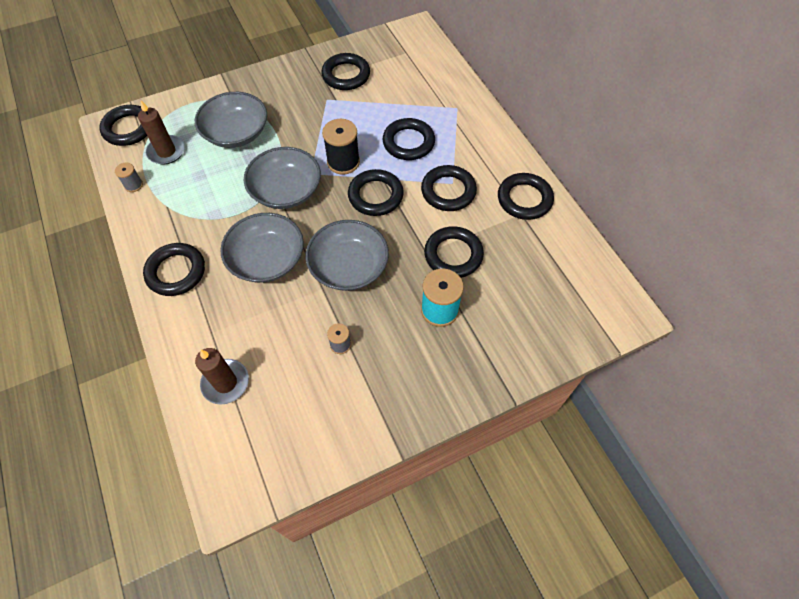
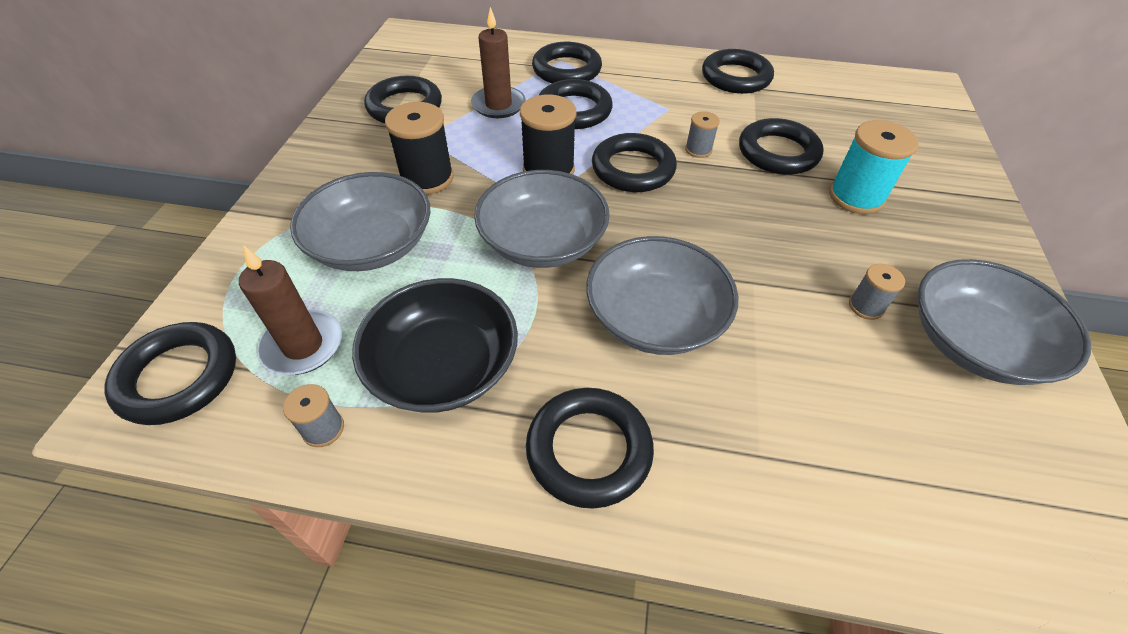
camera: 55 degrees left, 10 degrees down
(186, 201) = (443, 366): none -> black bowl
(225, 383) = (878, 480): brown candle -> brown candle (498, 105)
(296, 121) = (427, 178): none -> black spool
(349, 266) = (733, 241): grey bowl -> grey bowl (974, 343)
(420, 216) = (698, 150): none -> grey spool
(448, 191) = (678, 116): black ring -> black ring (566, 70)

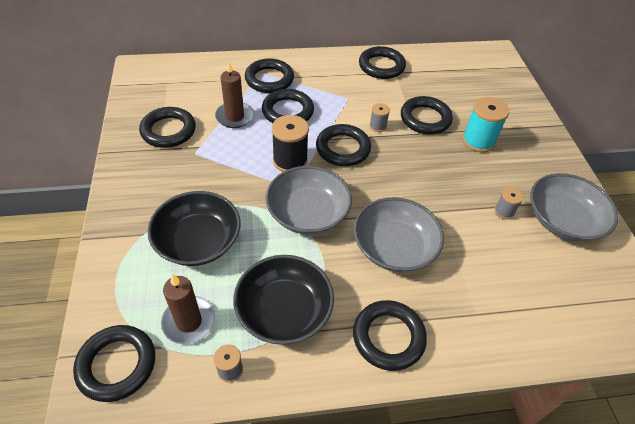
camera: 20 degrees left, 0 degrees up
(371, 244) = (198, 241): grey bowl -> black bowl
(427, 178) = (212, 184): black spool -> none

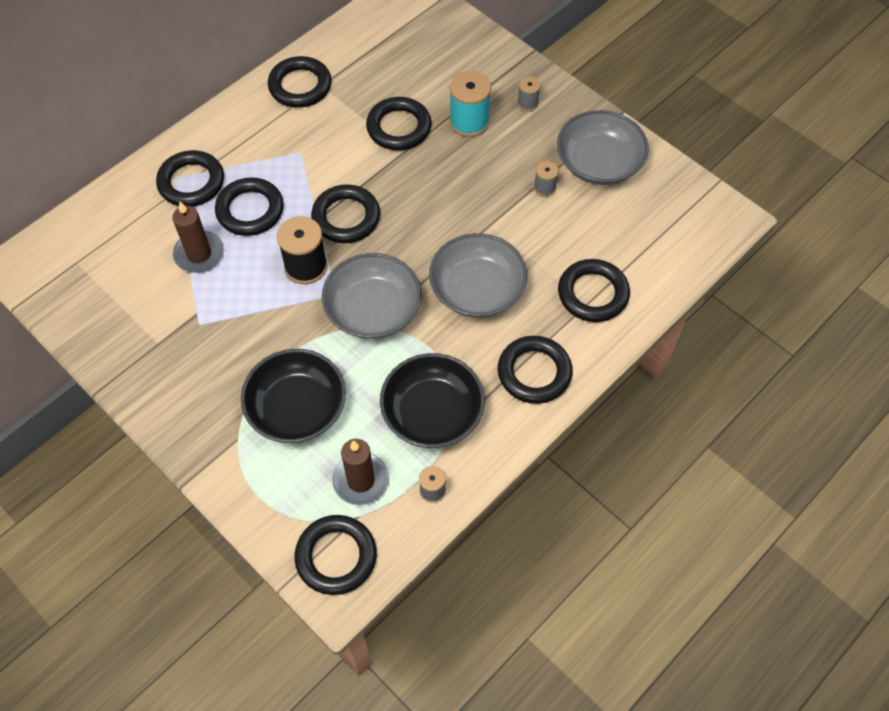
camera: 35 degrees left, 10 degrees up
(168, 131) = (144, 318): black ring -> black ring (592, 294)
(377, 126) = (359, 168): grey spool -> grey spool (527, 103)

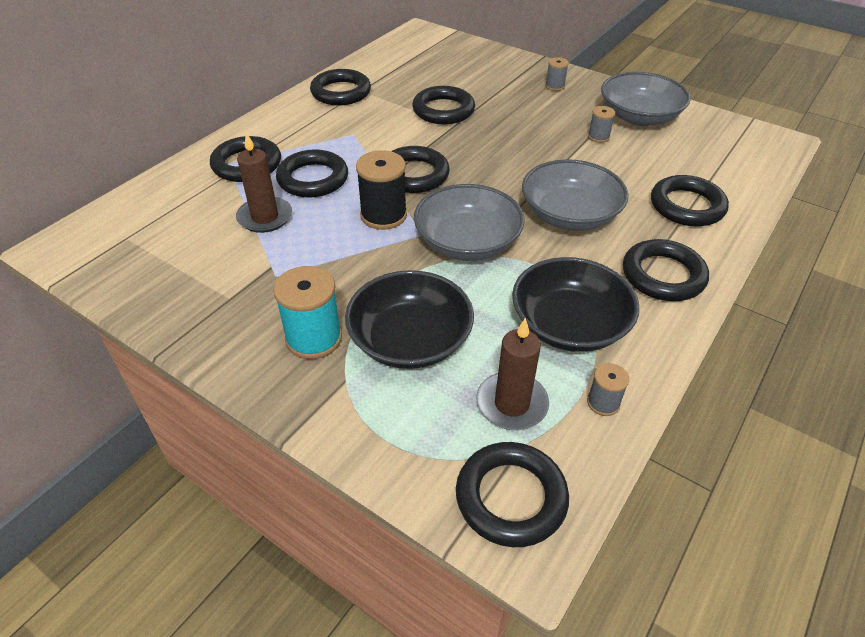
camera: 10 degrees left, 15 degrees down
(469, 122) = (507, 101): turquoise spool -> turquoise spool (314, 338)

